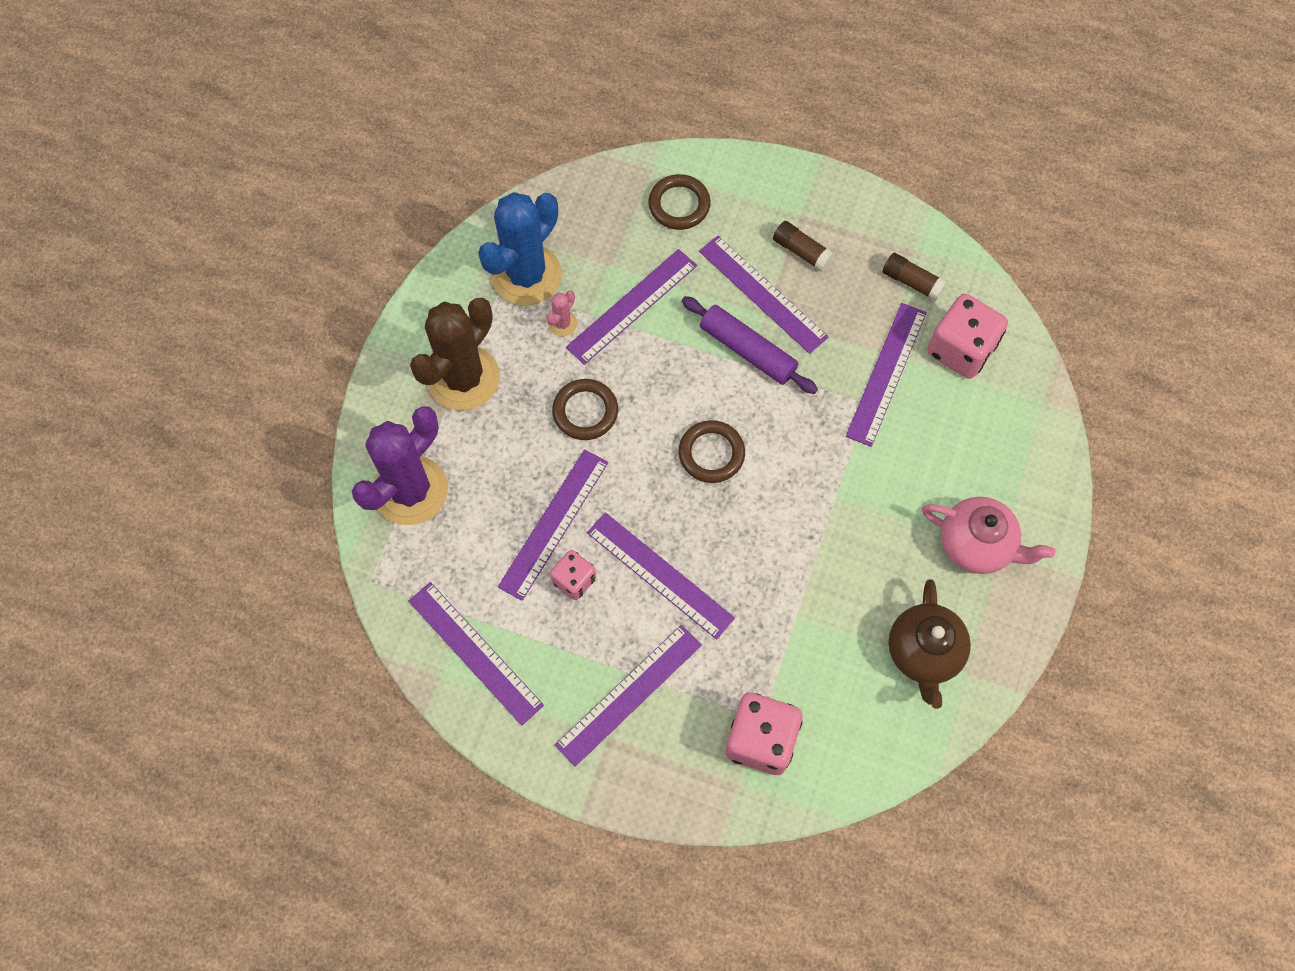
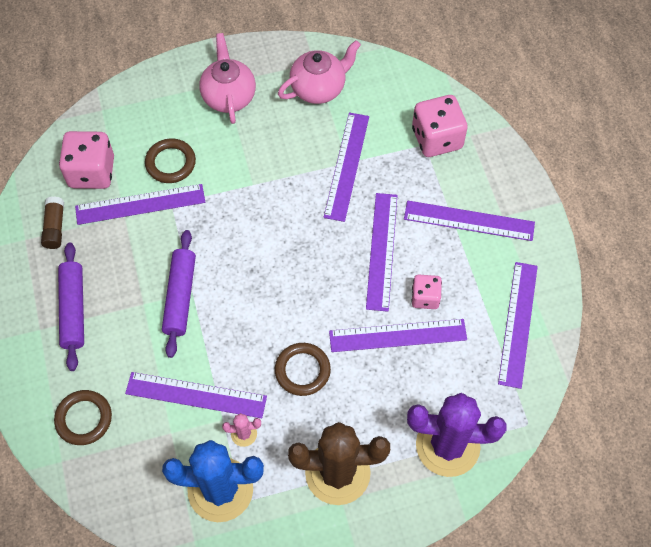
camera: 125 degrees left, 5 degrees down
(711, 453) = (275, 272): brown ring -> brown ring (170, 163)
(762, 294) = (127, 314): purple ruler -> purple ruler (347, 166)
(802, 251) = (73, 309): brown glue stick -> purple rolling pin
(923, 653) = (319, 88): brown teapot -> pink teapot

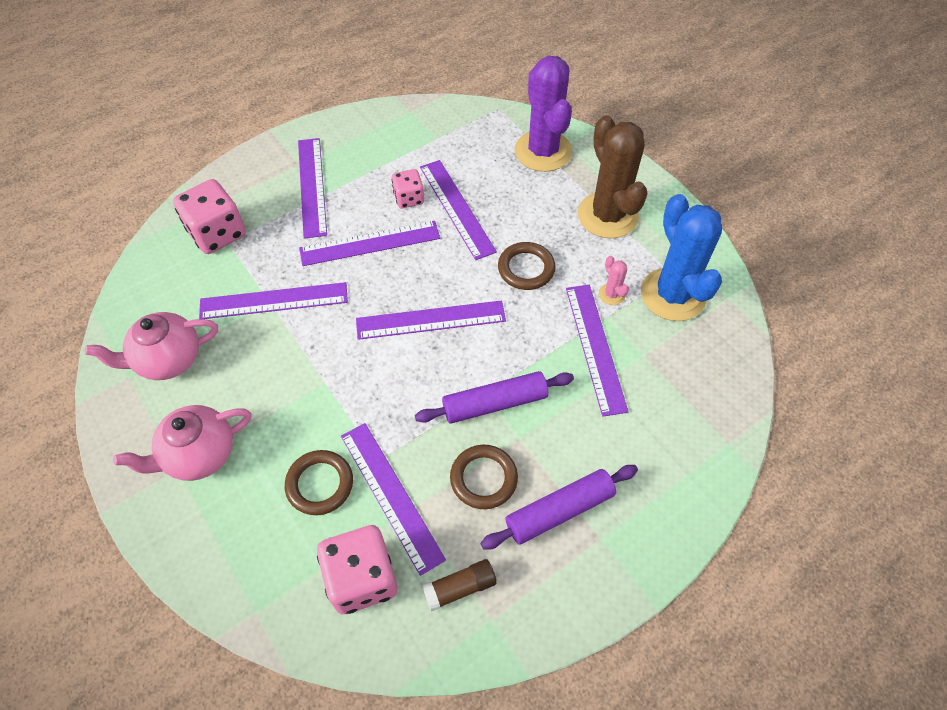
camera: 110 degrees left, 5 degrees down
(84, 419) = (675, 441): brown ring -> brown ring (483, 478)
(319, 88) = (168, 359): pink teapot -> pink teapot turned 60 degrees counterclockwise
(518, 323) = (408, 132): purple ruler -> purple ruler (430, 320)

